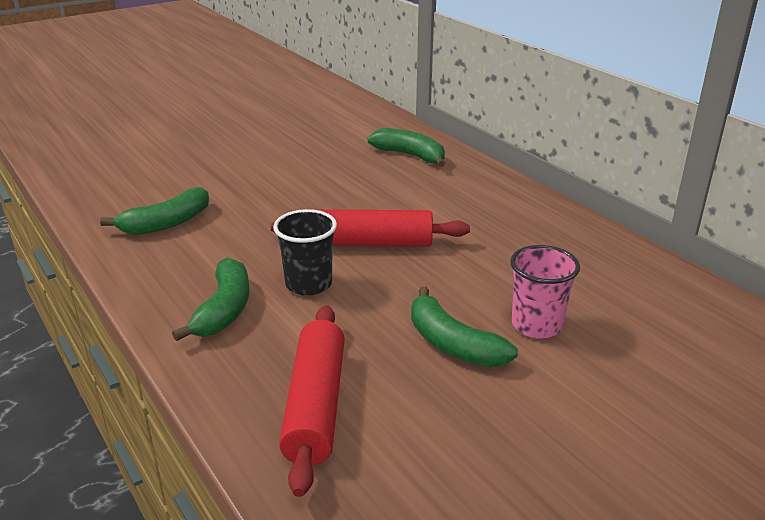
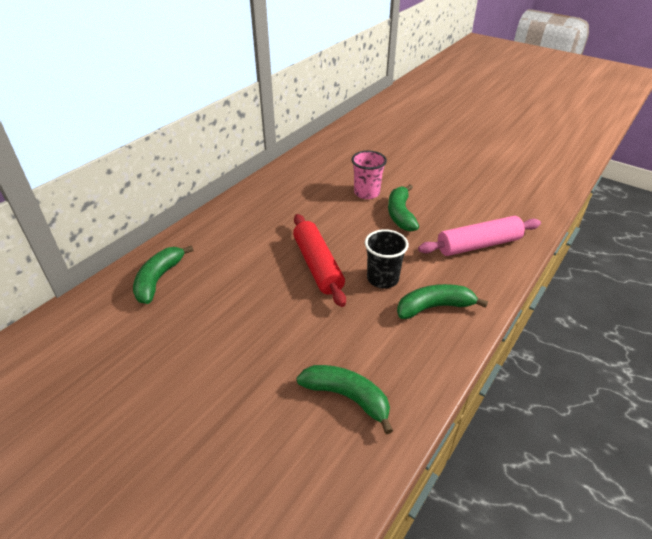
camera: 110 degrees left, 10 degrees up
(316, 405) = (478, 245): red rolling pin -> pink rolling pin
(452, 344) = (400, 214): green banana -> green banana turned 150 degrees clockwise

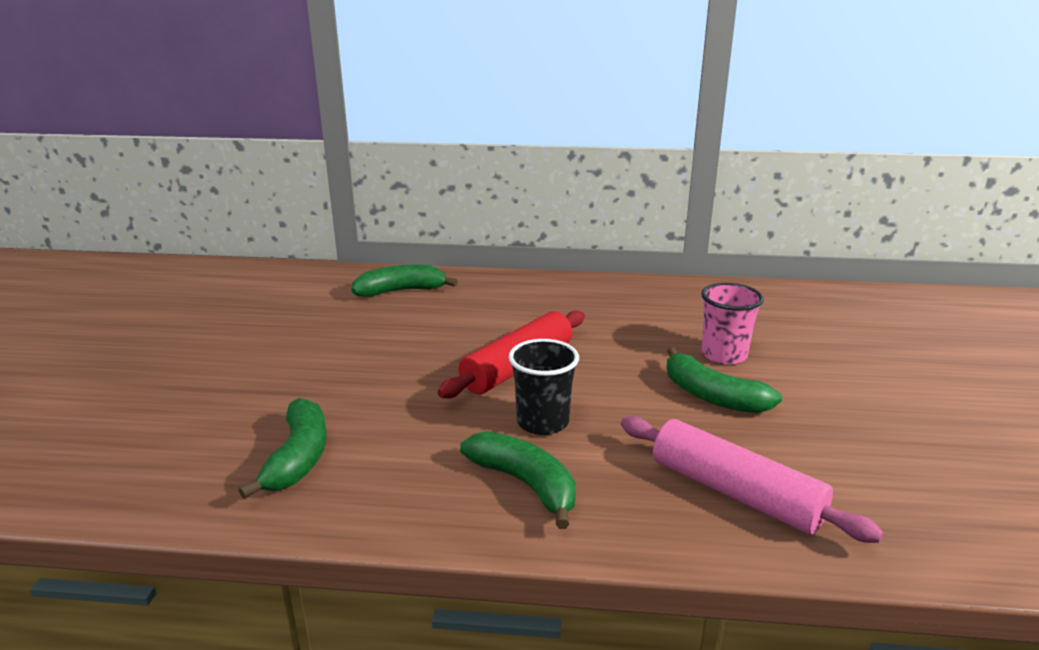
camera: 60 degrees right, 15 degrees down
(400, 214) = (712, 396): green banana -> green banana turned 105 degrees counterclockwise

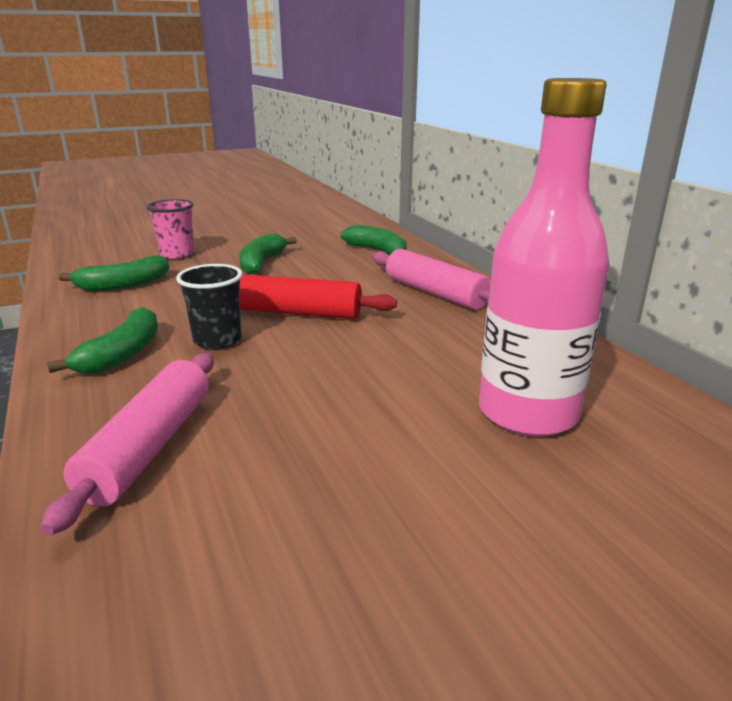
camera: 60 degrees right, 0 degrees up
(540, 299) = (435, 293): none -> pink rolling pin
(712, 396) = (330, 404): green banana -> green banana (261, 263)
(724, 355) = (432, 395): pink cup -> pink cup (177, 254)
(767, 332) = (527, 413): none -> pink bottle

